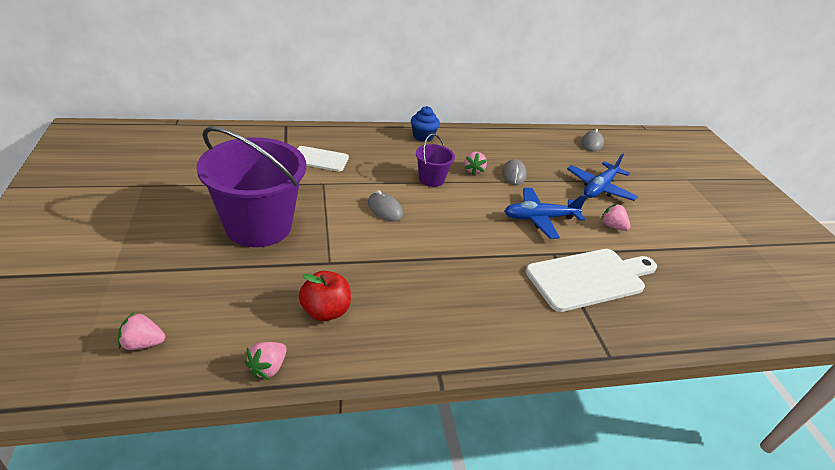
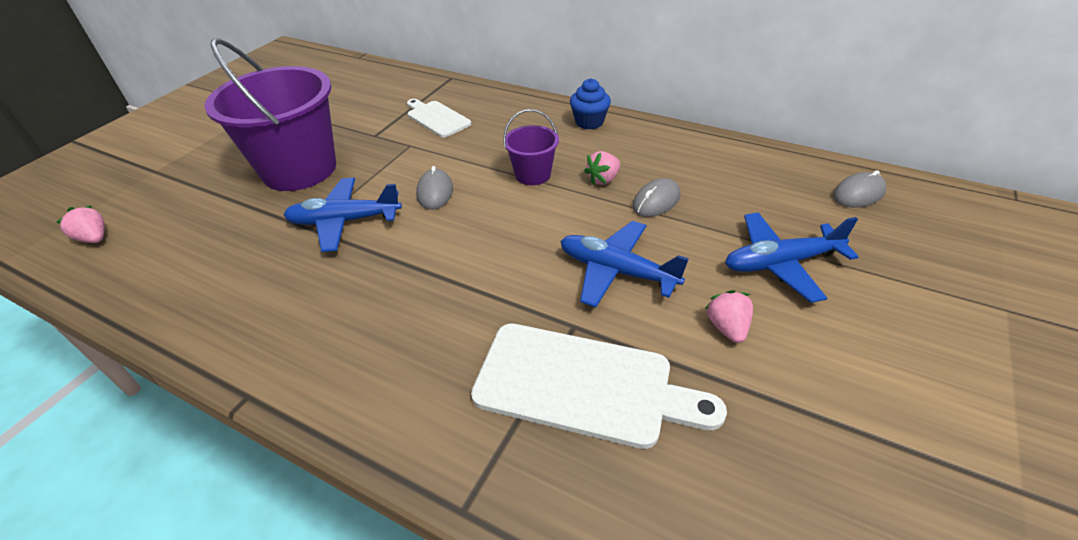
camera: 45 degrees right, 5 degrees up
(268, 368) = (133, 304): pink strawberry -> none
(325, 311) = (242, 274): red apple -> none
(349, 249) = (345, 221): none -> blue plane

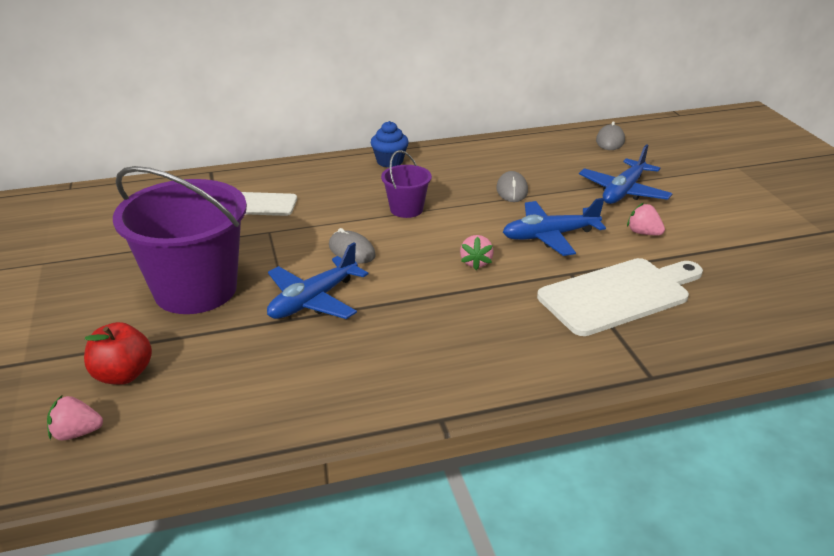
camera: 45 degrees left, 10 degrees down
(172, 211) = (123, 375): none -> red apple
(603, 179) = (459, 192): pink strawberry -> pink strawberry (476, 262)

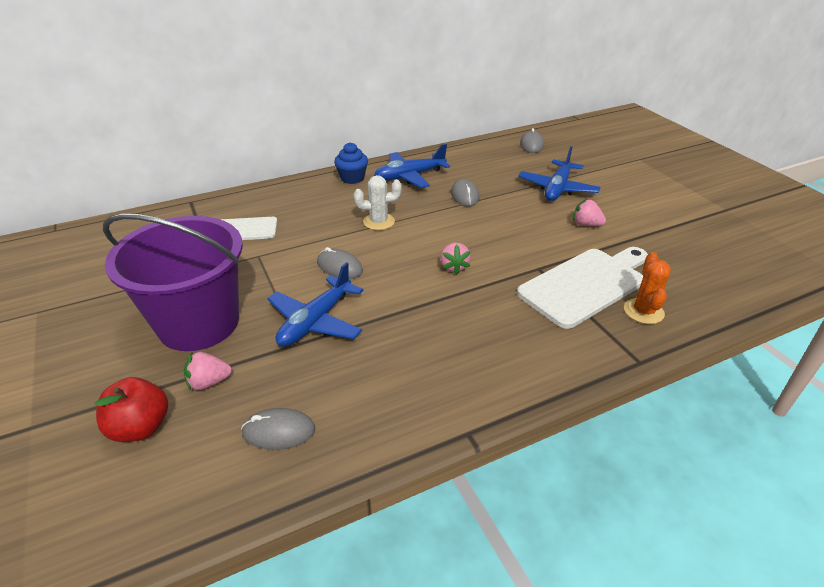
camera: 10 degrees left, 5 degrees up
(76, 433) = (101, 505): pink strawberry -> pink strawberry (209, 382)
(252, 394) = (279, 431): none -> grey mouse
(406, 209) = (379, 222): purple bucket -> white cactus
(549, 236) = (509, 235): blue plane -> blue plane (409, 176)
(675, 328) = (643, 311): none -> orange cactus

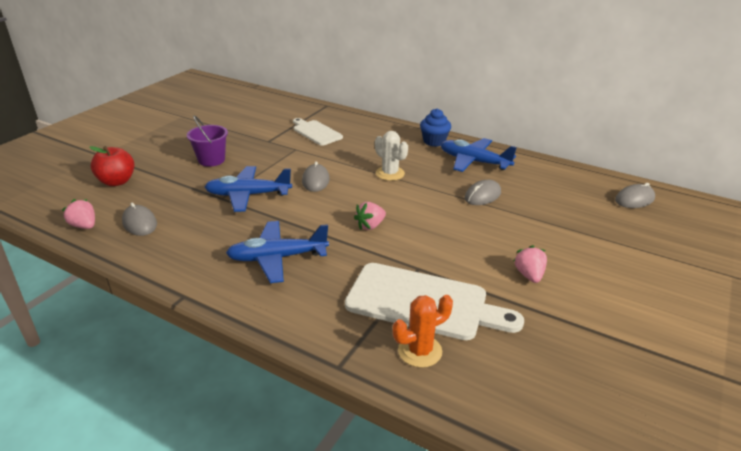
camera: 55 degrees right, 5 degrees down
(199, 323) = (211, 160): purple bucket -> purple bucket, size x0.47
(209, 382) = (164, 185): pink strawberry -> pink strawberry (84, 226)
(557, 188) = (572, 239): blue plane -> blue plane (277, 258)

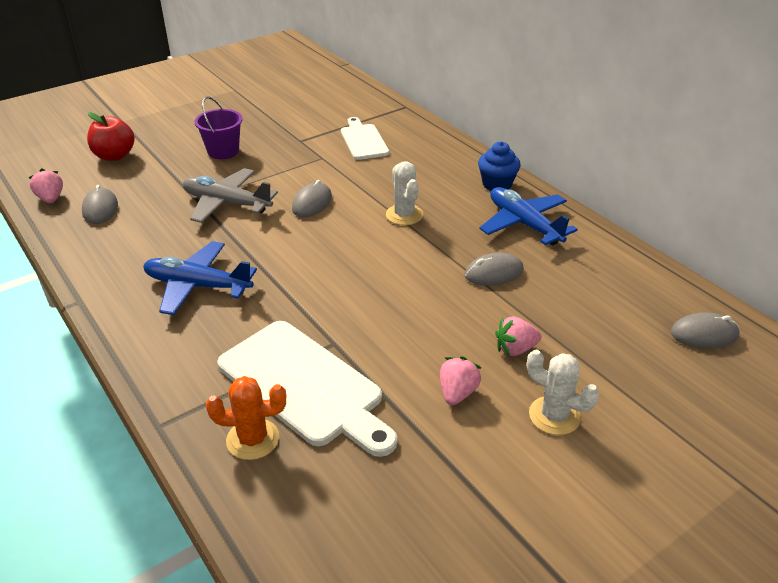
camera: 25 degrees right, 5 degrees up
(248, 195) = (227, 203): blue plane -> grey plane
(370, 226) = (325, 276): pink strawberry -> pink strawberry (515, 349)
(599, 270) = (554, 416): none -> white cactus

